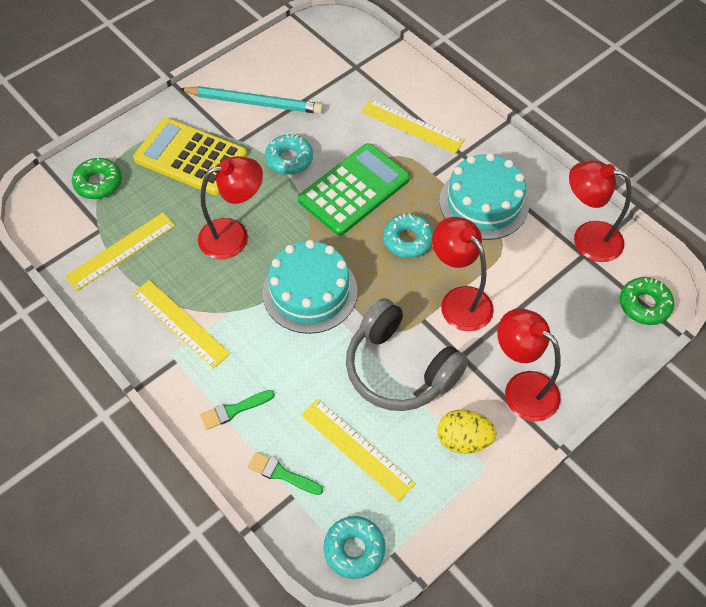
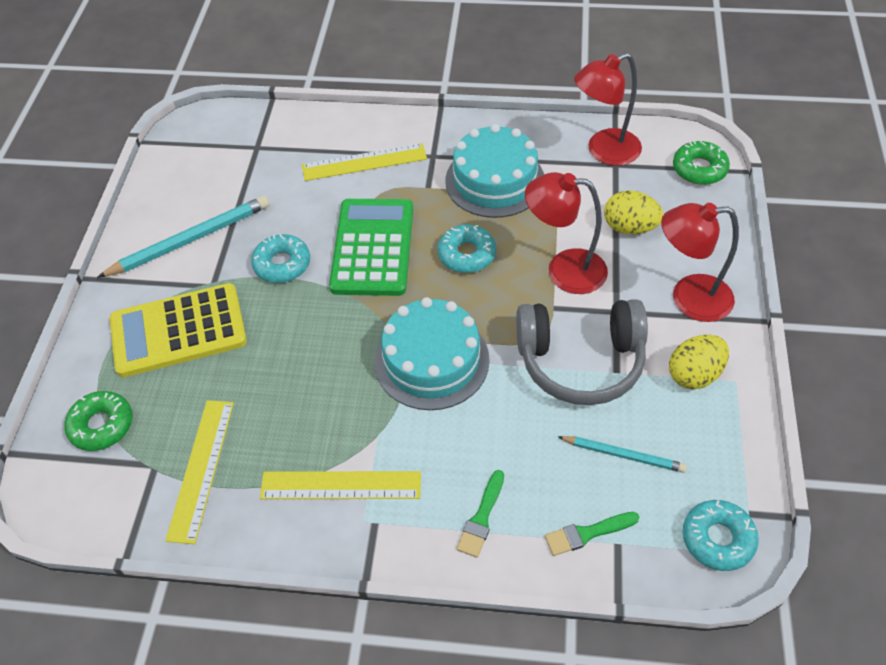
camera: 40 degrees left, 5 degrees down
(234, 235) = (304, 367): red lamp -> none
(357, 448) = (623, 455): yellow ruler -> turquoise pencil
(539, 307) = (629, 227): none -> yellow egg

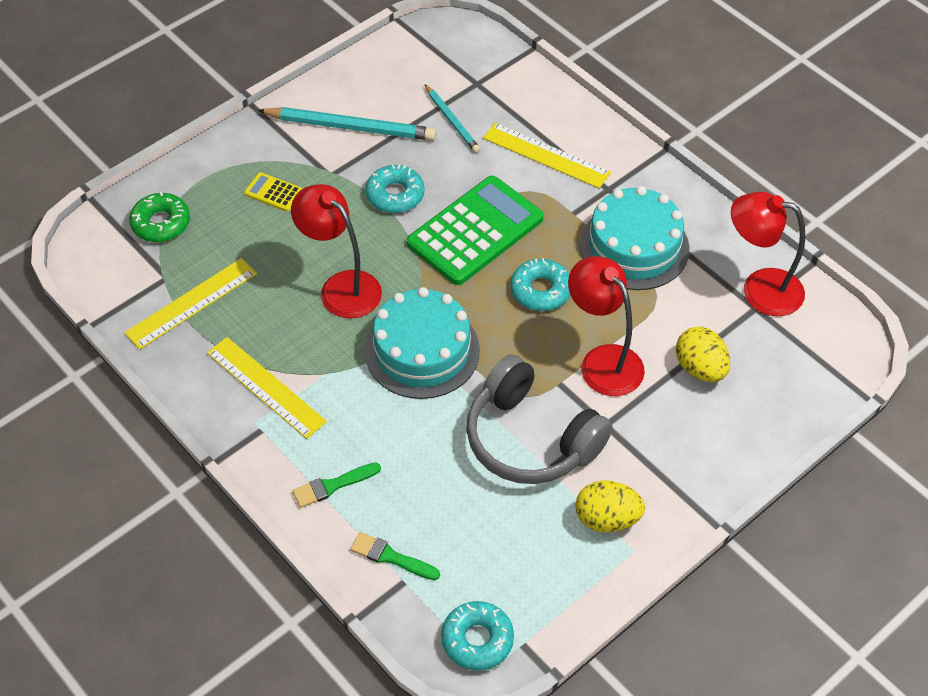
camera: 40 degrees right, 0 degrees up
(178, 331) = (273, 192): yellow calculator -> yellow calculator, size x0.42
(623, 455) = (480, 529): turquoise pencil -> turquoise pencil (451, 121)
(689, 298) = (677, 461): red lamp -> red lamp (341, 287)
(699, 169) = (827, 366): green donut -> none

